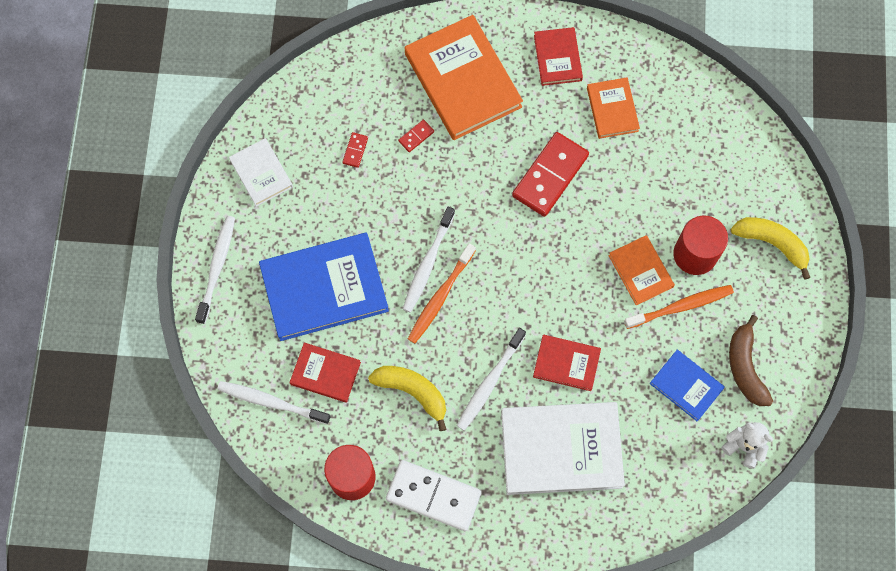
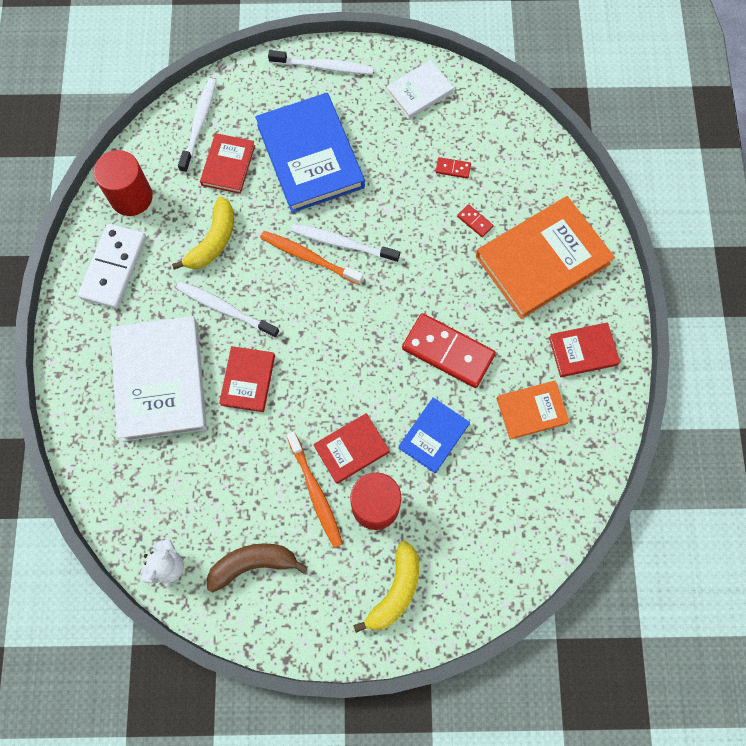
camera: 85 degrees right, 0 degrees up
(640, 271) = (351, 449): orange book -> red book
(686, 386) = (229, 501): blue book -> blue book (433, 436)

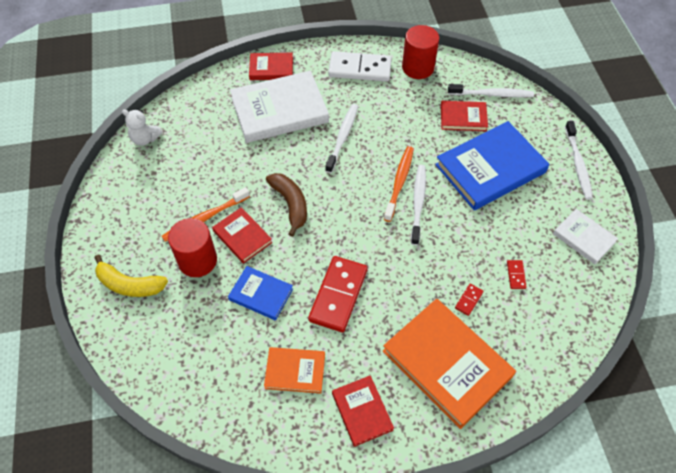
camera: 80 degrees right, 15 degrees down
(213, 241) = (396, 120): yellow banana -> none
(248, 380) = (288, 161): red book -> red book (271, 68)
(253, 564) = (147, 188): brown banana -> brown banana (290, 204)
(531, 411) = (295, 371): orange book -> orange book turned 60 degrees counterclockwise

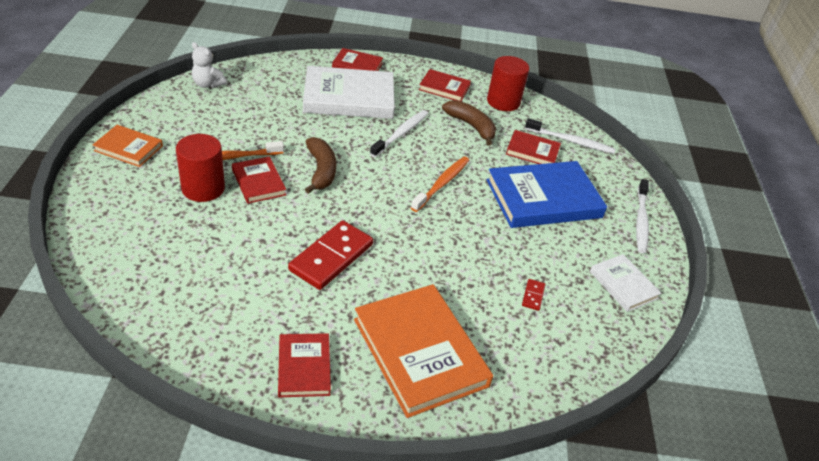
camera: 10 degrees right, 15 degrees down
(129, 284) = (125, 188): yellow banana -> none
(261, 294) = (251, 233): blue book -> none
(295, 371) = (251, 309): orange book -> orange book (128, 148)
(360, 69) = (444, 88): white domino -> red book
(400, 107) = (471, 126): none -> brown banana
(418, 203) = (453, 205): white toothbrush -> none
(468, 300) = (470, 302): red domino -> none

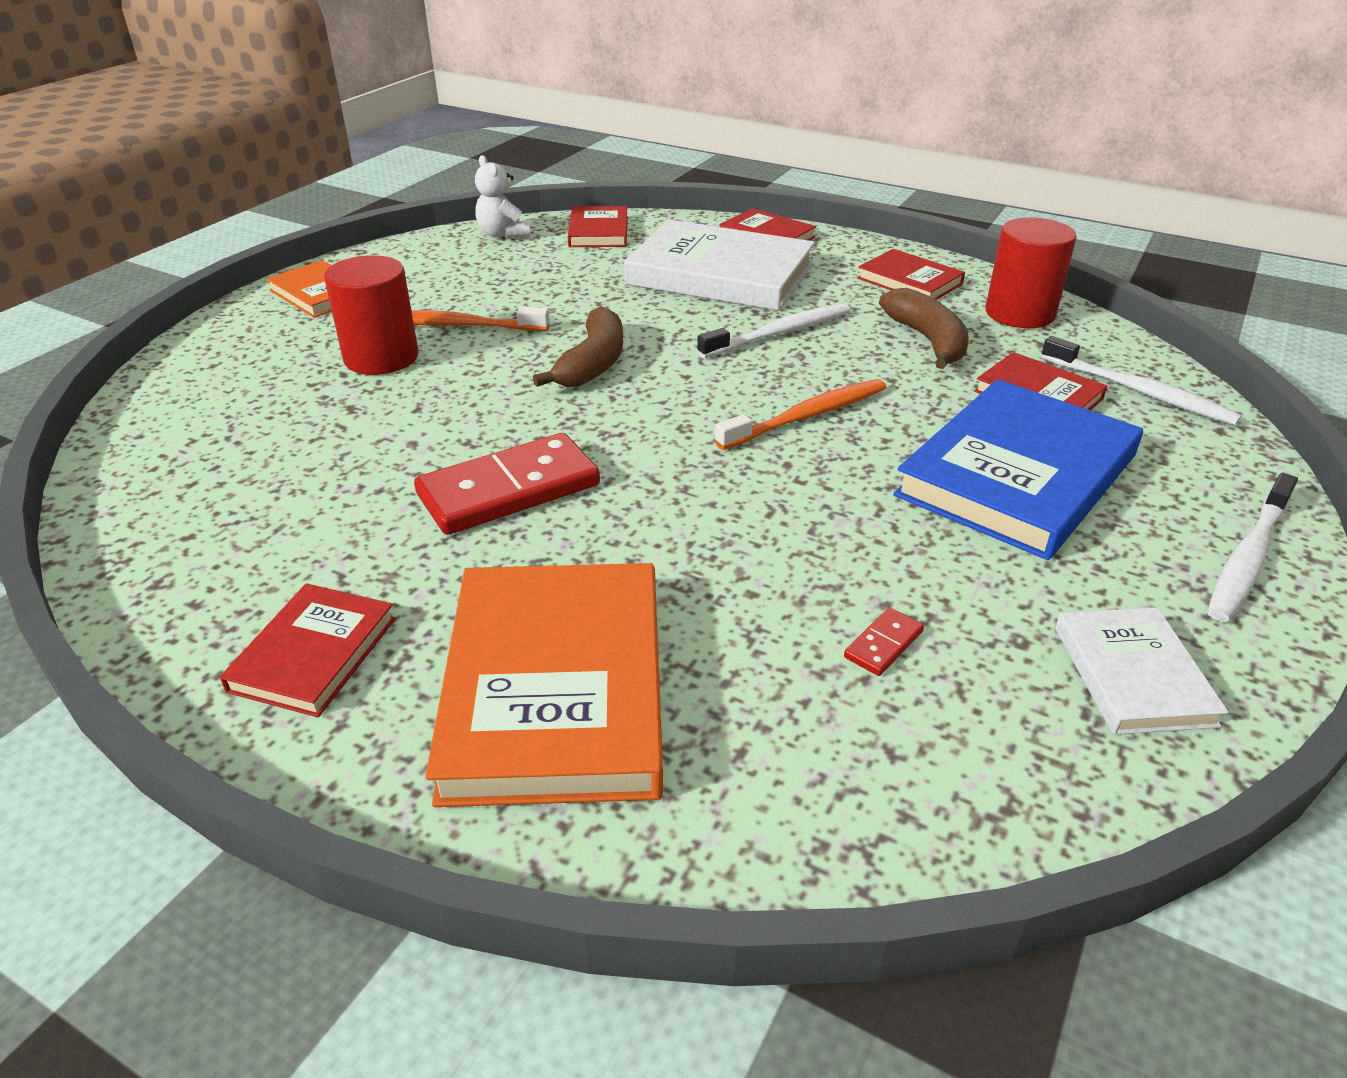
camera: 30 degrees right, 5 degrees down
(259, 182) = (475, 363): red book -> red book (598, 232)
(543, 198) = (1016, 475): blue book -> blue book turned 60 degrees counterclockwise

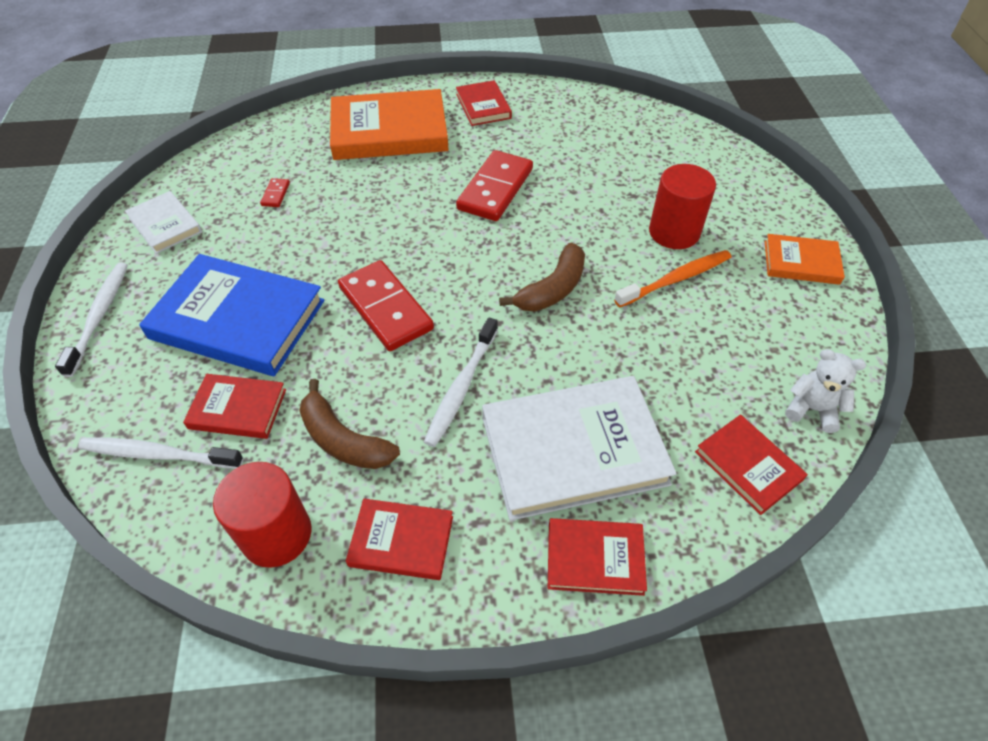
camera: 145 degrees right, 15 degrees up
(555, 688) = (389, 131): orange book -> orange book turned 60 degrees counterclockwise
(593, 363) = (552, 289): brown banana -> brown banana turned 120 degrees counterclockwise
(807, 416) = (385, 308): orange toothbrush -> red domino
(1016, 475) = (238, 319): blue book -> blue book turned 75 degrees counterclockwise

